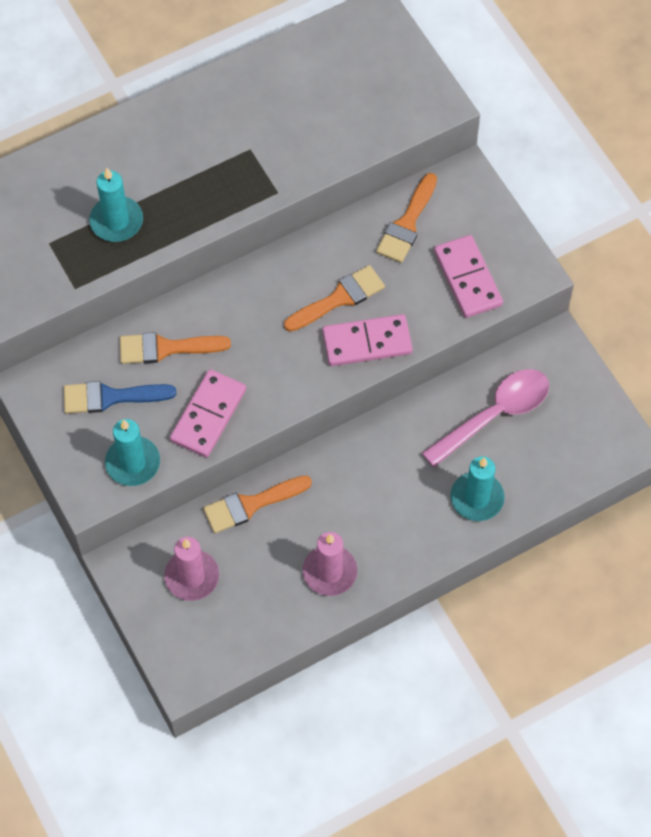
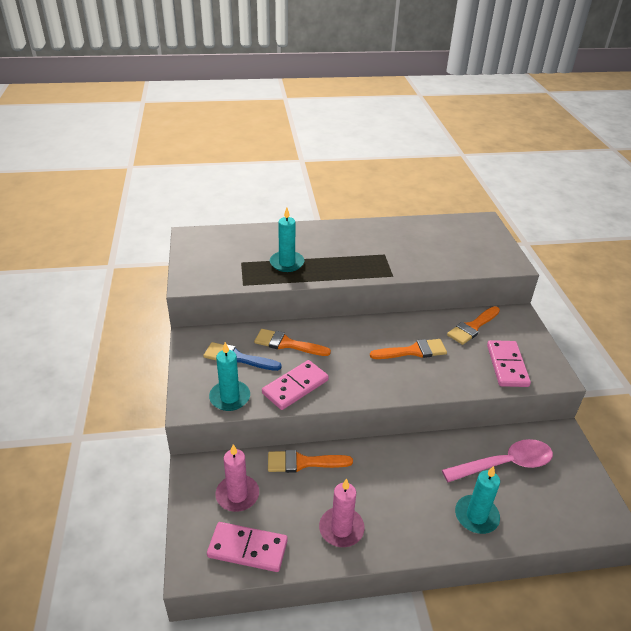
camera: 20 degrees right, 25 degrees down
(367, 342) = (423, 379): pink domino -> pink domino (247, 548)

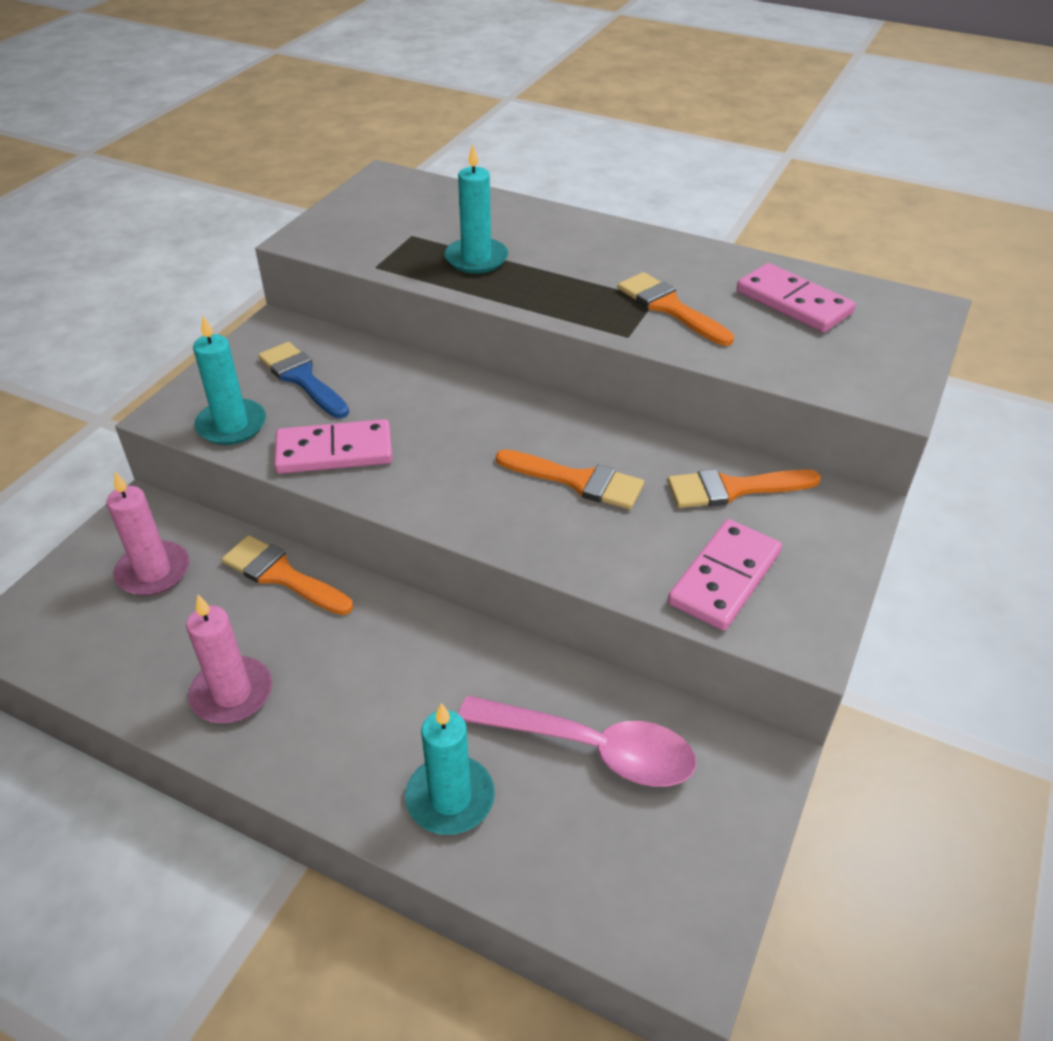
camera: 35 degrees right, 5 degrees up
(247, 548) = (90, 646): pink domino -> pink domino (793, 302)
(287, 344) = (393, 388): orange brush -> orange brush (670, 308)

